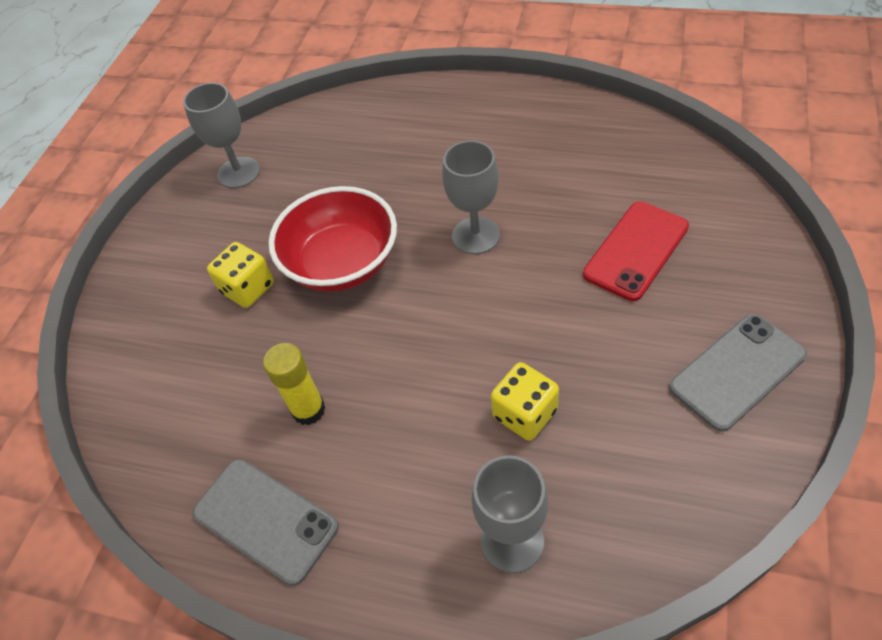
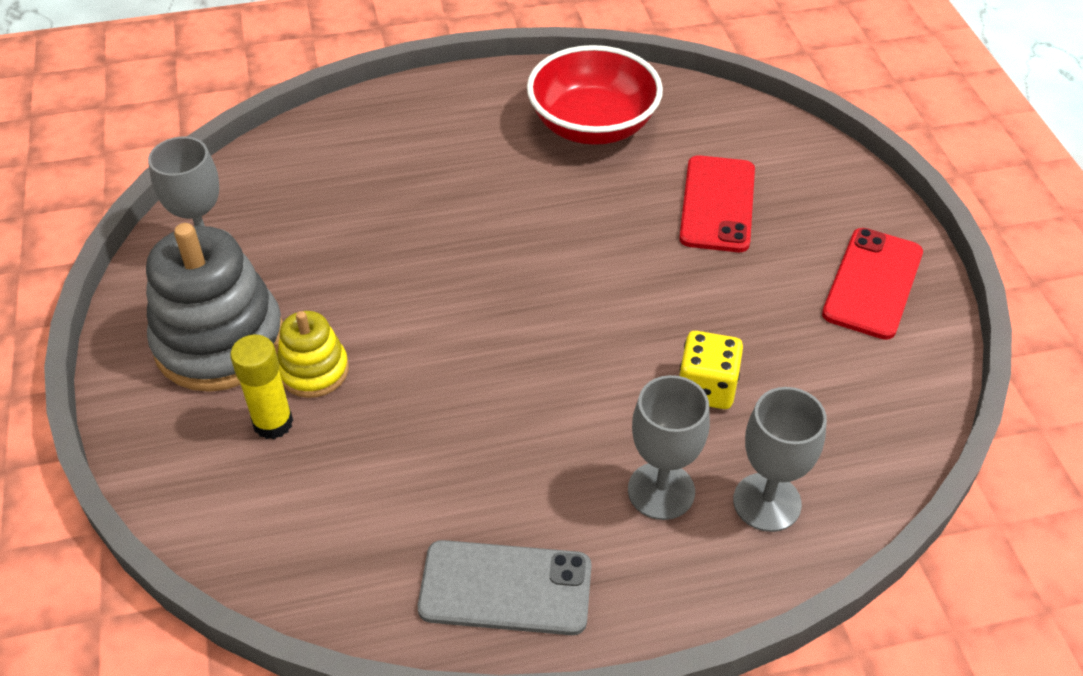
camera: 35 degrees left, 5 degrees down
(204, 245) = (220, 341): none -> grey stacking toy
(248, 288) = (314, 370): yellow dice -> yellow stacking toy
(308, 410) = (478, 466): yellow glue stick -> yellow glue stick (273, 423)
(342, 263) = (411, 309): red bowl -> red bowl (593, 125)
(475, 235) = (545, 237): grey goblet -> grey goblet (661, 491)
(737, 371) = (872, 283): grey phone -> red phone

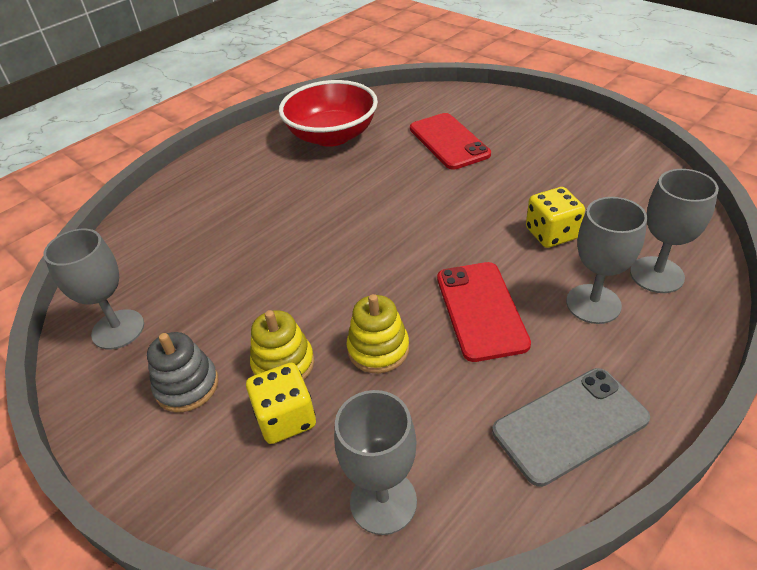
camera: 30 degrees left, 5 degrees down
(220, 341) = (187, 386): grey stacking toy -> grey stacking toy, size x0.53
(273, 423) = (286, 418): yellow glue stick -> yellow dice
(286, 545) = (383, 501): none -> grey goblet
(408, 407) = (378, 349): none -> yellow stacking toy
(872, 283) = (574, 140): red phone -> red phone (480, 310)

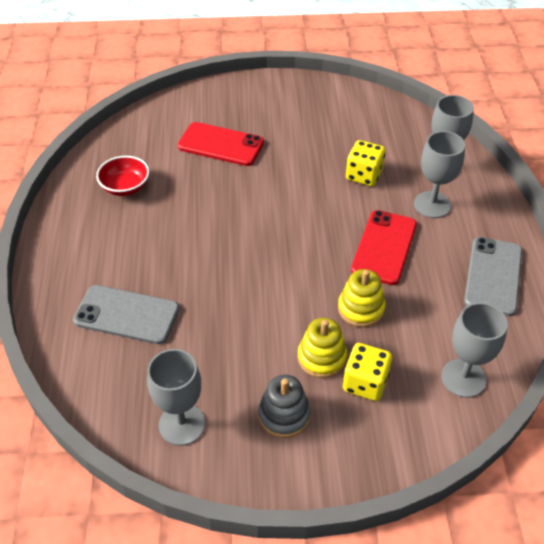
camera: 50 degrees left, 5 degrees up
(203, 224) = (127, 315): none -> grey phone
(332, 136) = (125, 187): red bowl -> red bowl, size x0.56
(480, 310) = (384, 247): red phone -> red phone turned 75 degrees clockwise

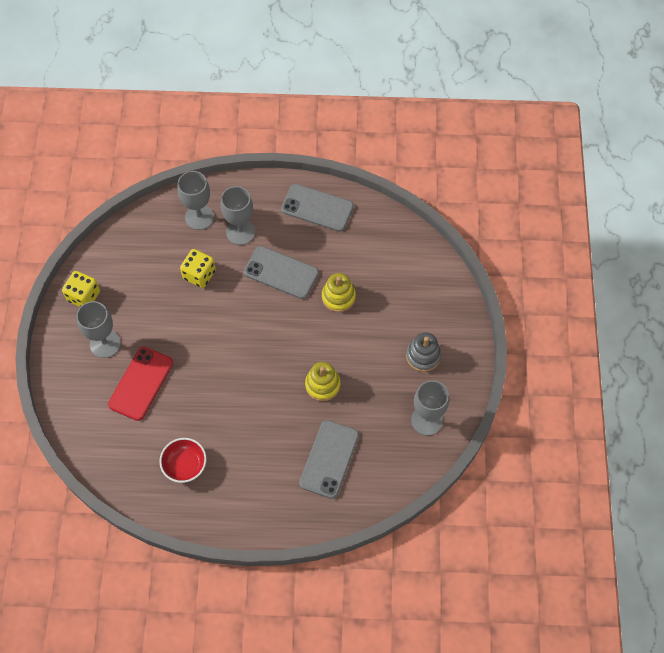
camera: 85 degrees left, 15 degrees up
(321, 357) = (379, 328): yellow stacking toy -> yellow stacking toy (322, 385)
(365, 383) = (401, 304): yellow dice -> yellow dice (84, 296)
(384, 247) = (281, 273): red phone -> grey phone
(463, 378) = (401, 245): grey goblet -> grey goblet (105, 344)

